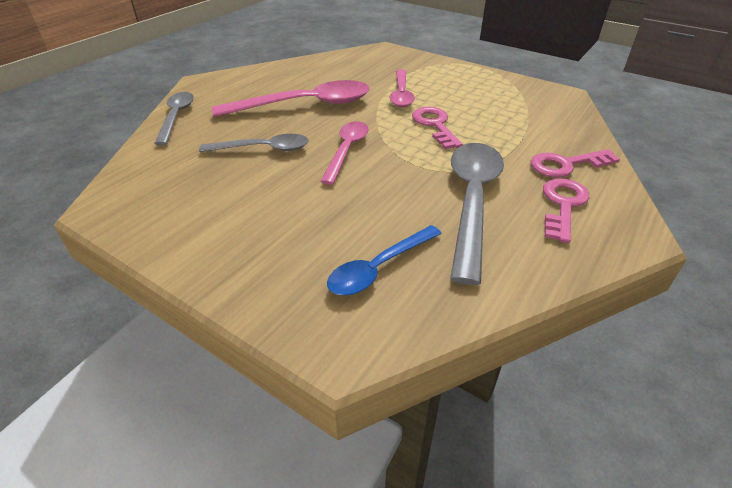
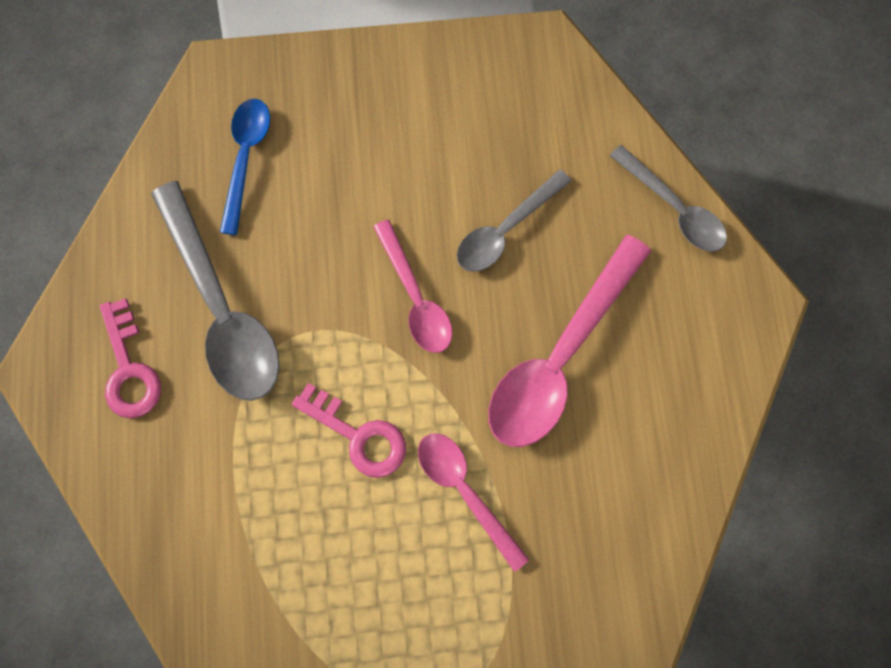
camera: 140 degrees right, 35 degrees up
(566, 165) = (155, 459): pink key -> none

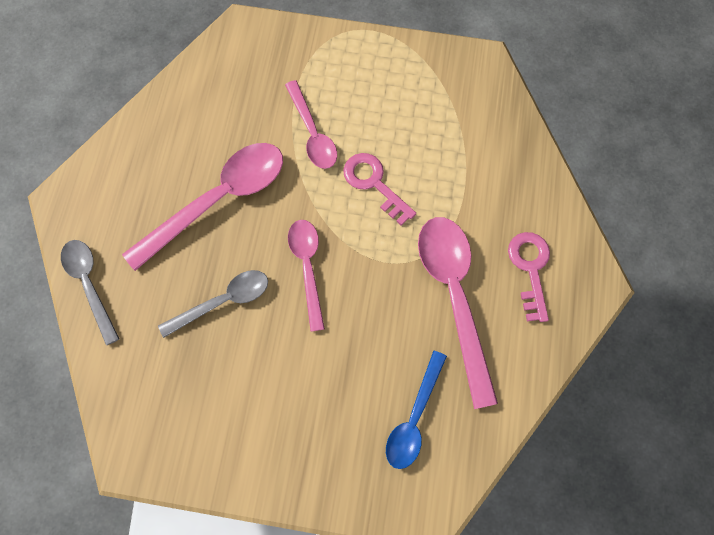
camera: 165 degrees left, 5 degrees down
(222, 307) = (454, 297): grey spoon -> pink spoon

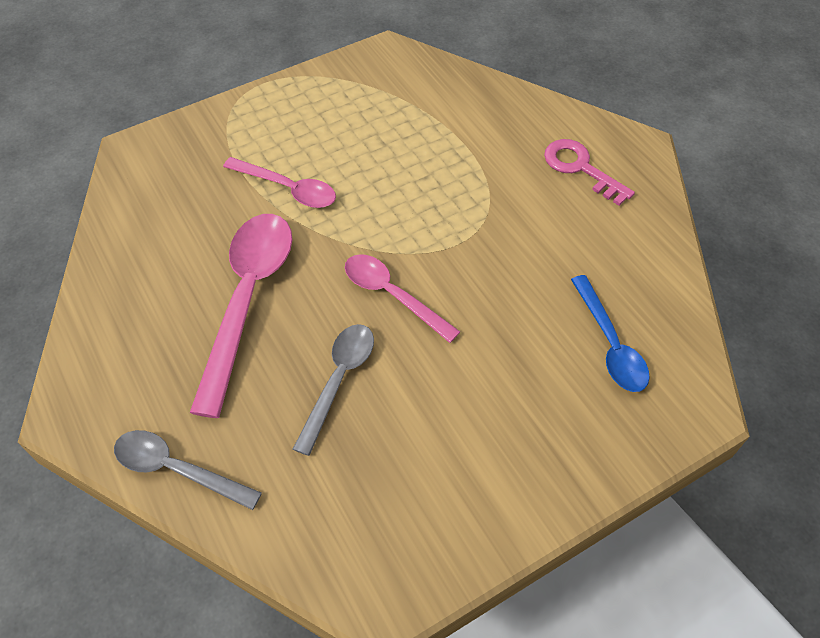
camera: 40 degrees left, 15 degrees down
(374, 184) = (386, 191): pink key -> none
(454, 297) = (544, 229): pink spoon -> none

